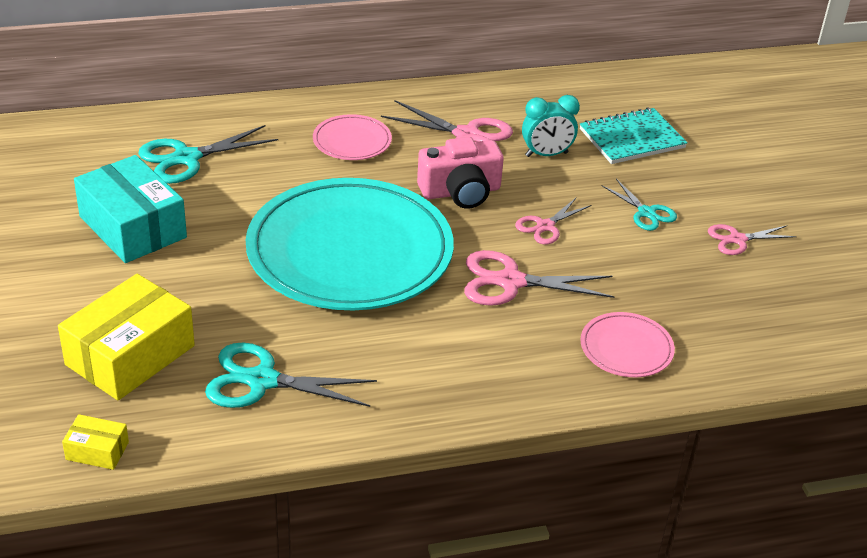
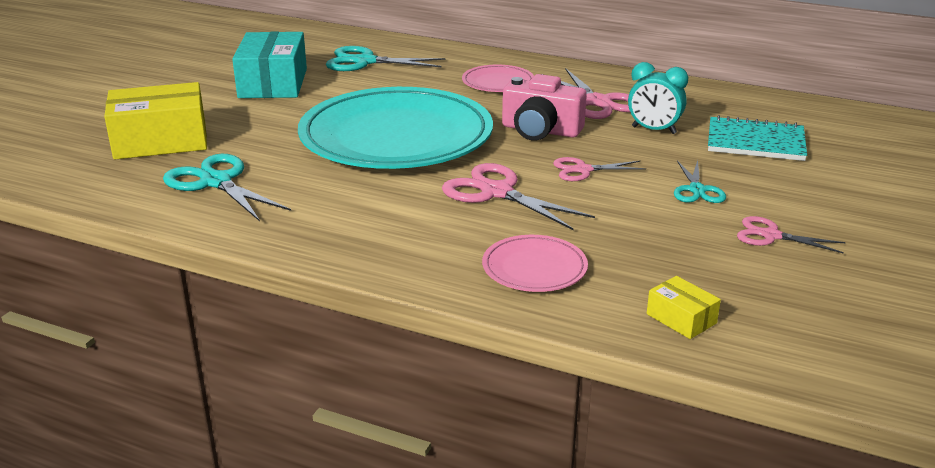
camera: 40 degrees right, 10 degrees down
(97, 451) = (58, 178): yellow box -> yellow box (681, 318)

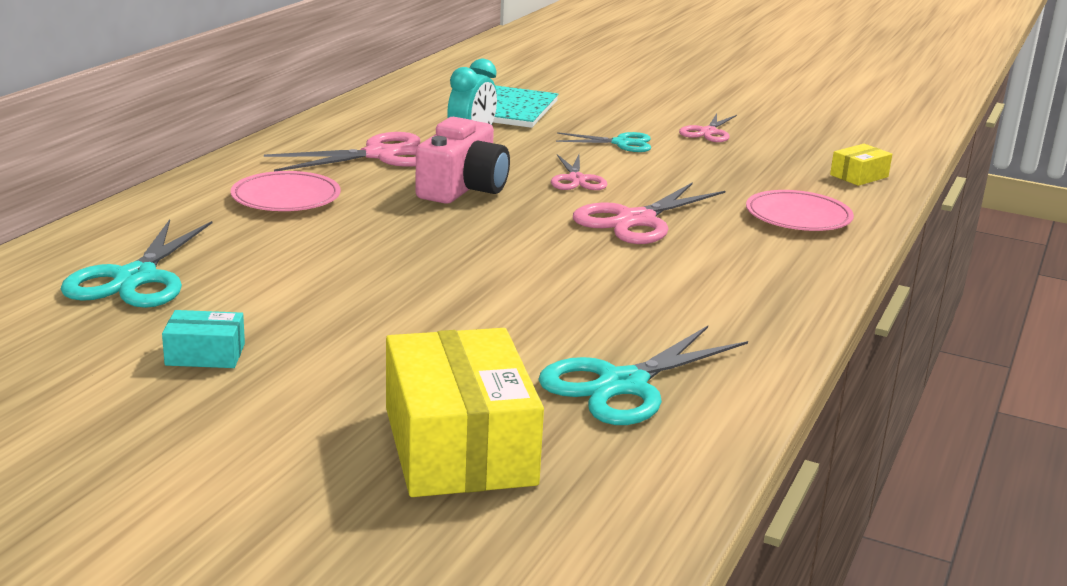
camera: 90 degrees left, 5 degrees down
(273, 83) = (205, 354): turquoise box -> turquoise box, size x0.46
(396, 137) = (470, 264): turquoise plate -> none

